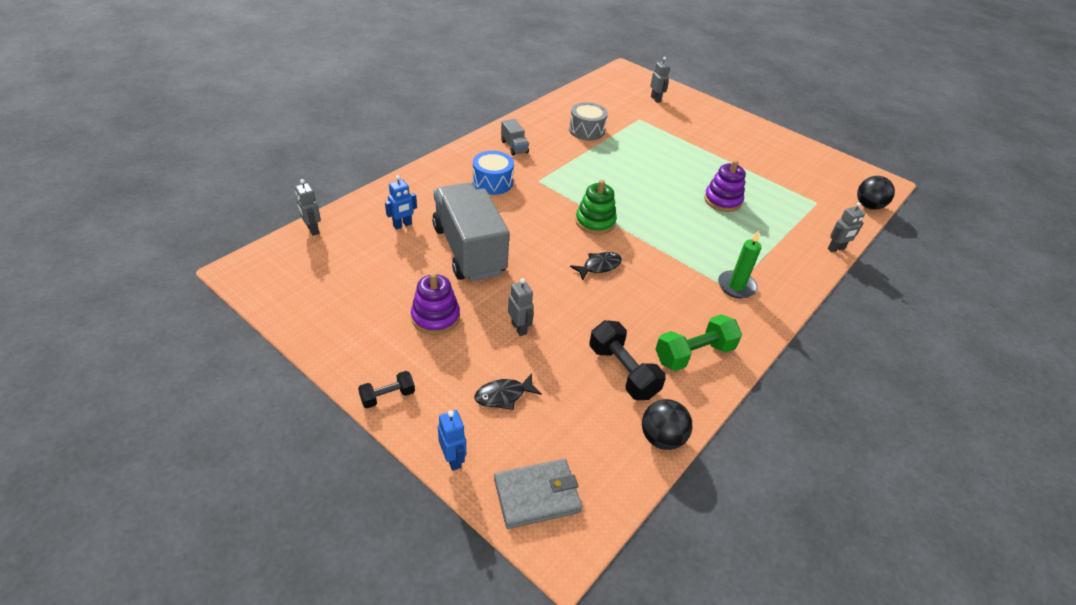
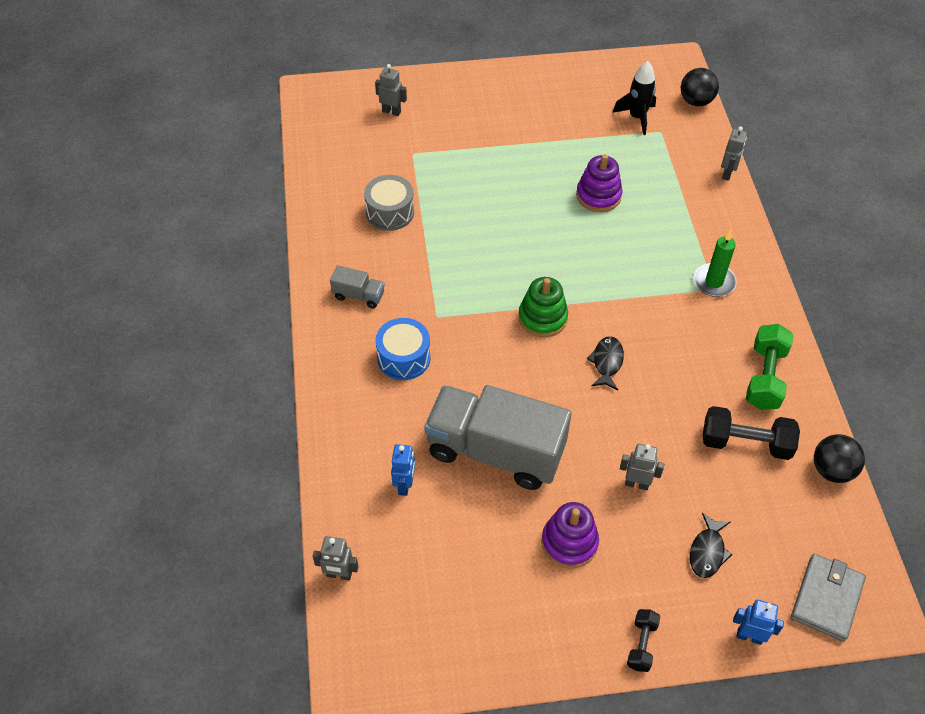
camera: 45 degrees left, 10 degrees up
(810, 187) = (637, 117): none -> black rocket

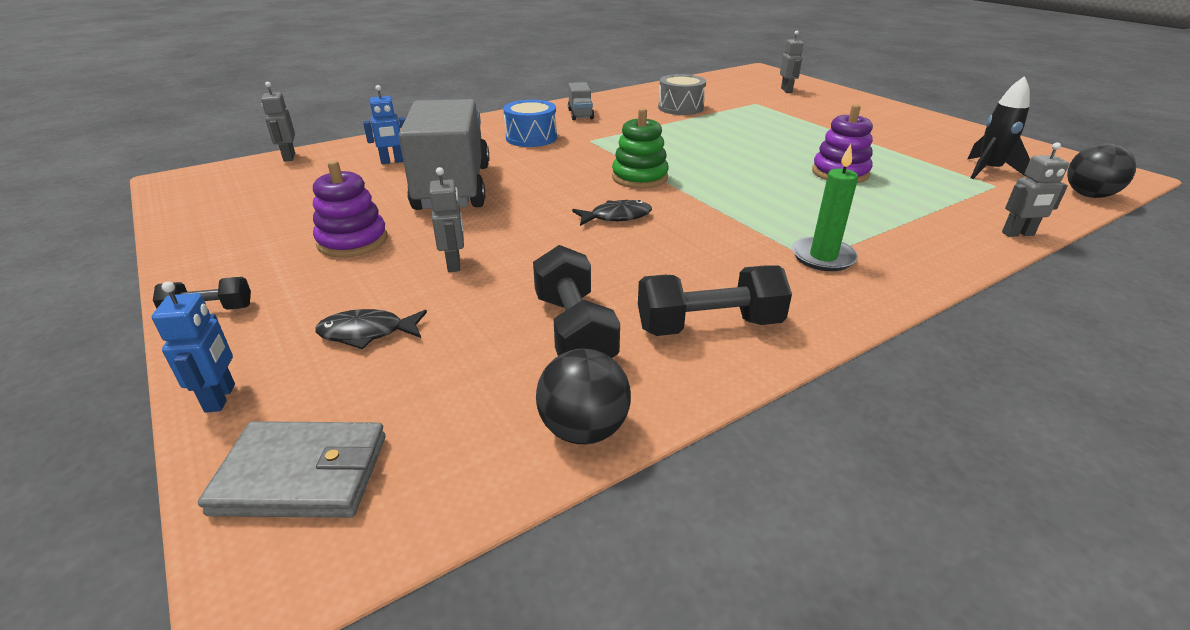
camera: 65 degrees right, 20 degrees down
(765, 377) = (709, 326): green dumbbell -> black dumbbell

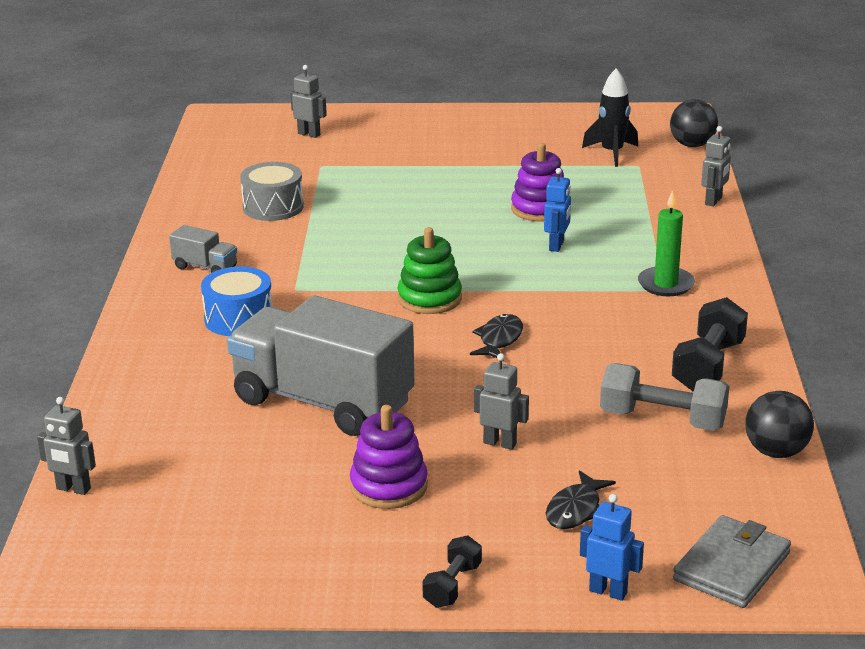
camera: 55 degrees left, 5 degrees down
(392, 161) = (193, 421): blue robot -> blue robot (557, 246)
(574, 331) = (662, 419): black dumbbell -> grey dumbbell

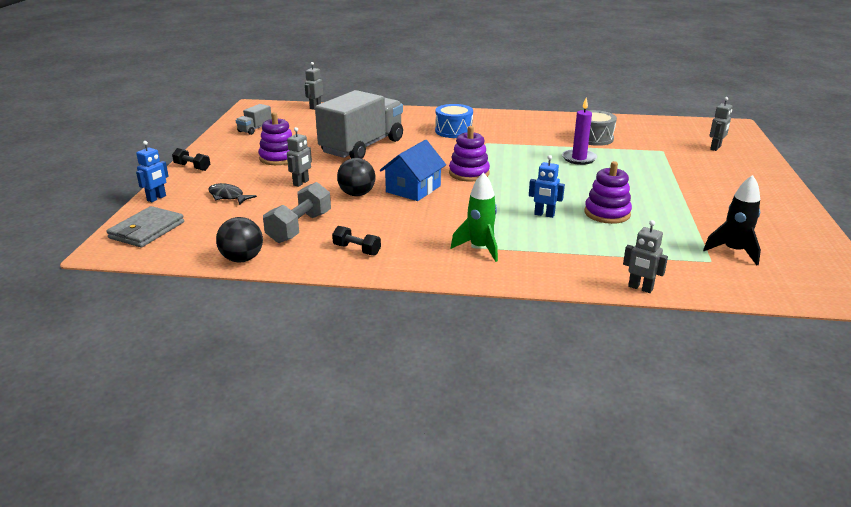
camera: 95 degrees right, 0 degrees up
(205, 267) = (513, 124): grey truck -> grey truck (255, 129)
(359, 220) = (579, 158): none -> purple candle
(429, 299) = (469, 173): green stacking toy -> purple stacking toy
(499, 340) = (413, 189): black fish -> blue house
(666, 284) = (480, 248): green candle -> green rocket
(692, 145) = (775, 294): black ball -> black ball (357, 194)
(708, 366) = (357, 250): black dumbbell -> black dumbbell, size x0.58
(731, 566) = (147, 230): grey wallet -> grey wallet turned 75 degrees clockwise

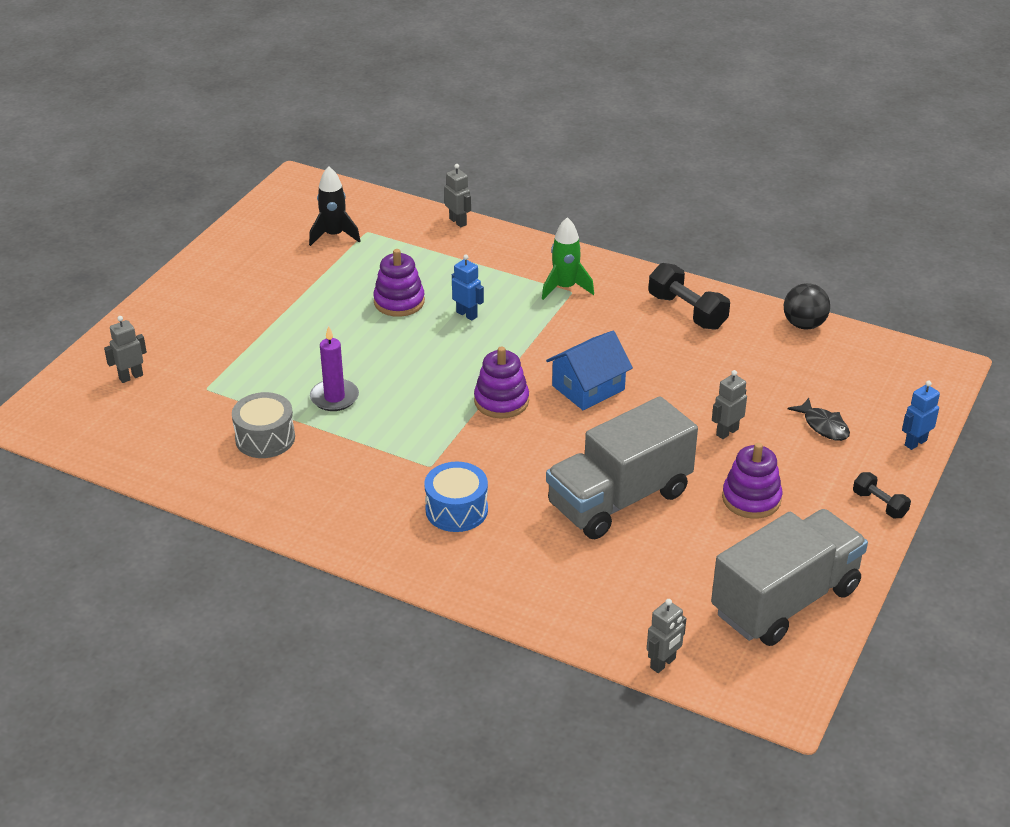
camera: 160 degrees left, 10 degrees up
(147, 230) = (913, 387): grey wallet -> none
(255, 129) = (785, 600): grey truck -> grey truck, size x2.39
(299, 227) = (740, 354): grey dumbbell -> none
(357, 194) = (661, 394): black ball -> none
(357, 250) = (687, 311): black dumbbell -> black dumbbell, size x1.73

